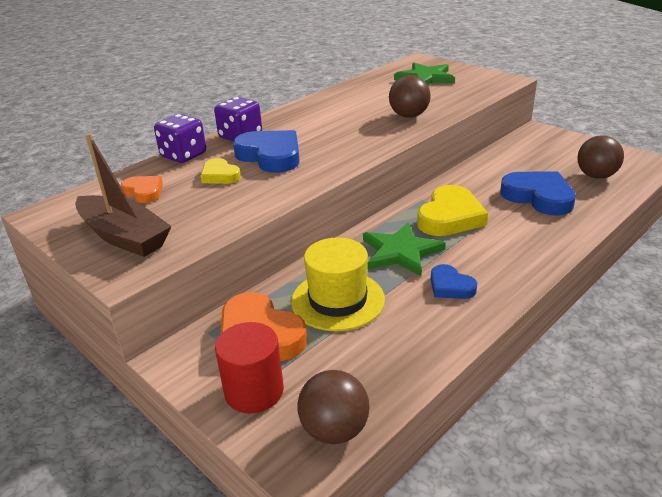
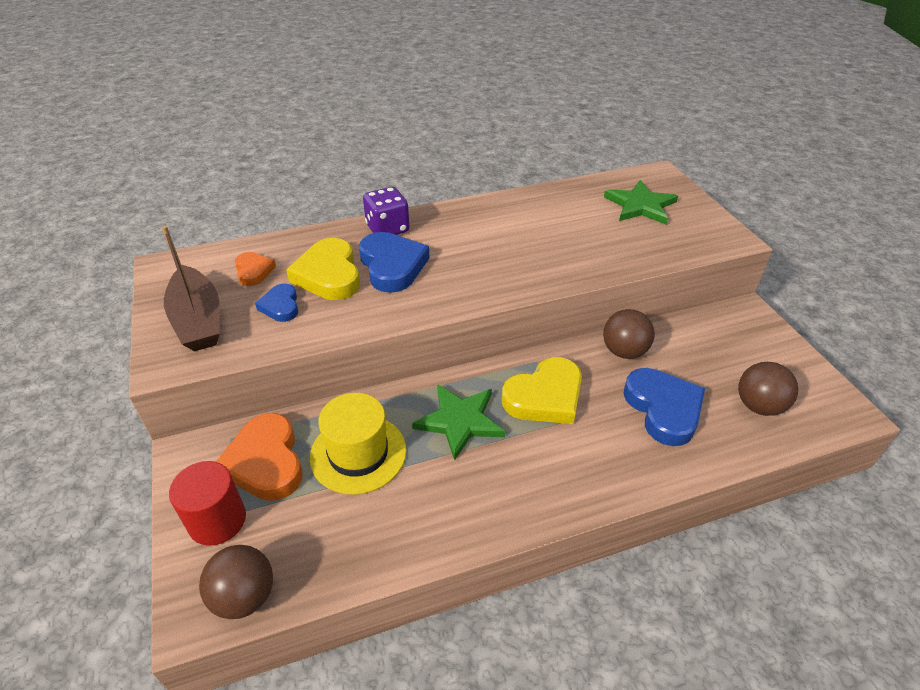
camera: 25 degrees right, 10 degrees up
(183, 155) = (320, 236): purple dice -> none
(220, 175) = (329, 275): yellow heart -> yellow heart, size x1.79
(409, 116) = (572, 258): brown ball -> brown ball (624, 351)
(450, 286) = (471, 486): blue heart -> blue heart (280, 306)

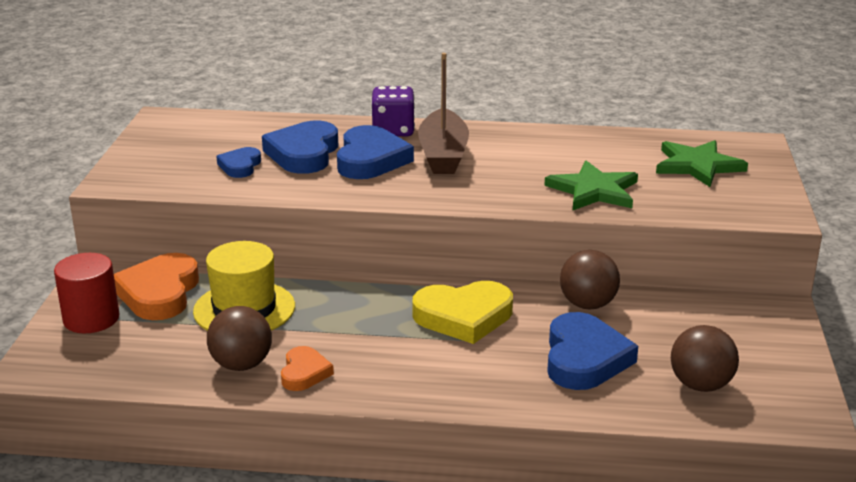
camera: 25 degrees right, 15 degrees down
(198, 320) = (161, 160): brown boat -> brown boat (443, 154)
(244, 596) = (77, 370): brown ball -> brown ball (241, 364)
(253, 271) = (237, 137): orange heart -> orange heart (304, 373)
(329, 275) = (303, 153): yellow heart -> blue heart
(460, 421) = (359, 312): green star -> green star (593, 190)

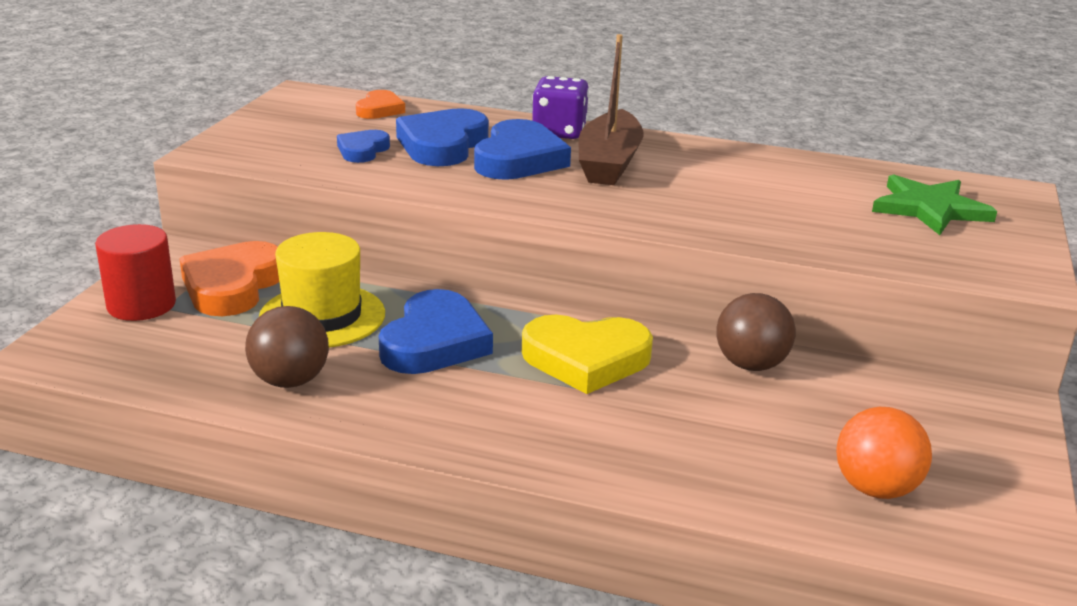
camera: 10 degrees right, 0 degrees up
(304, 373) = (361, 401): orange heart -> orange heart (380, 109)
(584, 358) = (726, 432): blue heart -> blue heart (435, 342)
(593, 190) = (784, 223): green star -> none
(700, 385) = (875, 488): brown ball -> orange ball

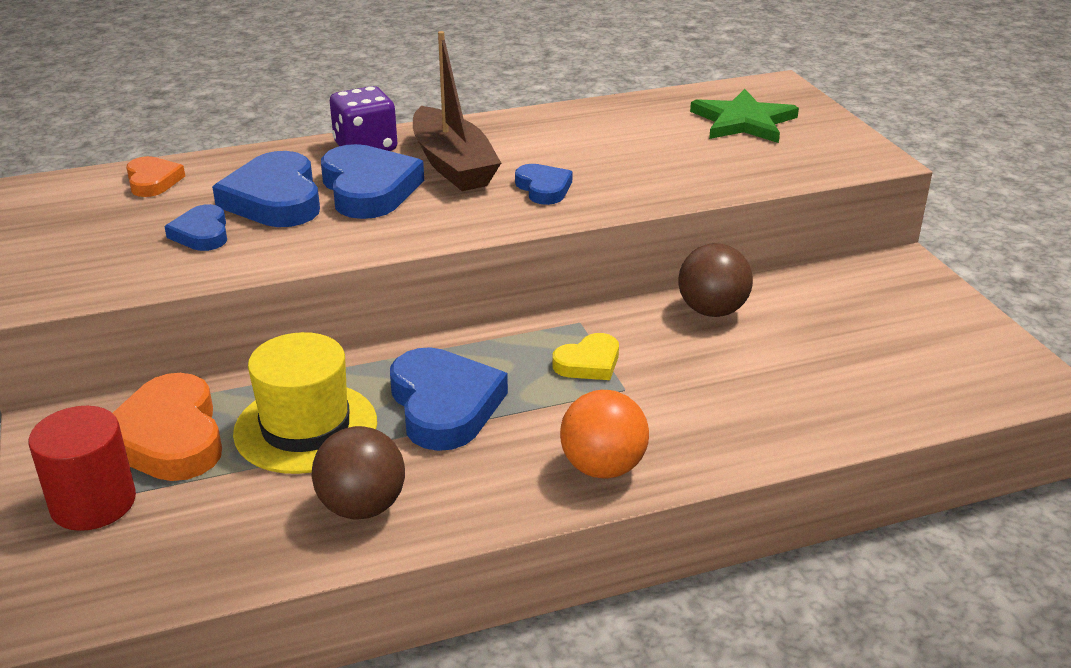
camera: 35 degrees left, 5 degrees up
(586, 359) = (588, 363): yellow heart -> yellow heart, size x0.56
(658, 201) = (543, 188): none -> blue heart
(875, 488) = (905, 373): orange ball -> orange ball (603, 467)

